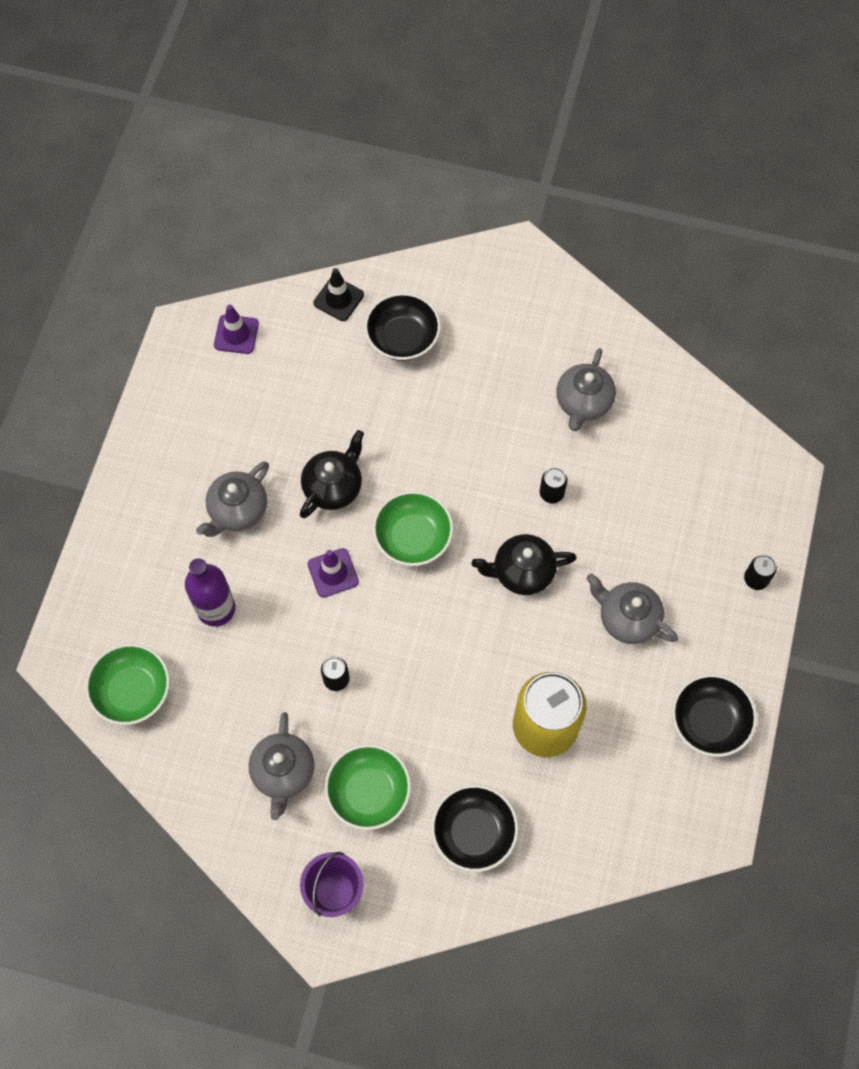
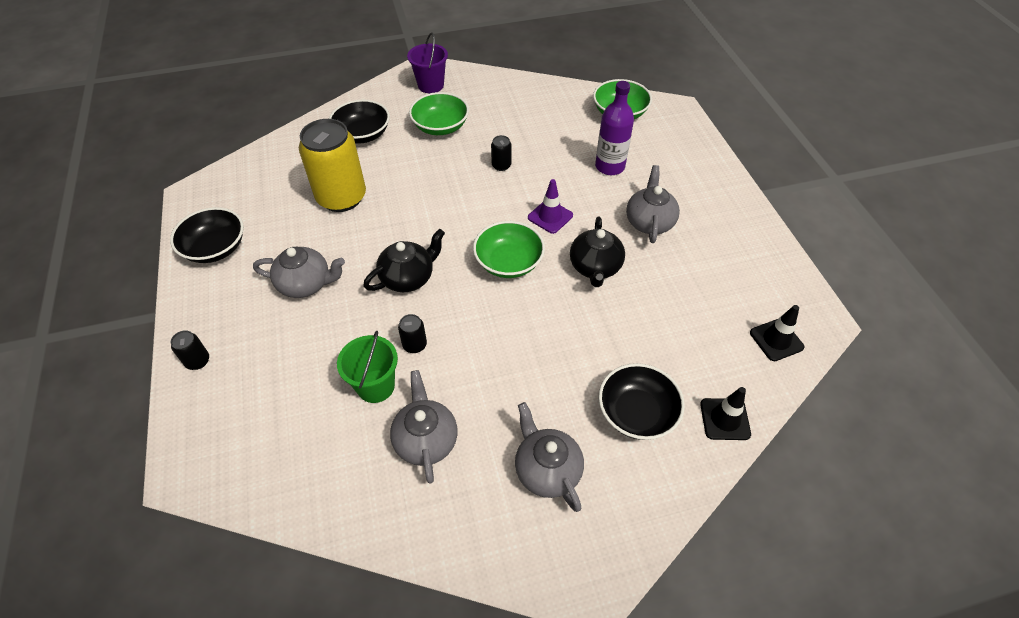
camera: 150 degrees right, 15 degrees down
(236, 334) = (776, 340): purple traffic cone -> black traffic cone
(283, 772) = (499, 115): grey teapot -> grey teapot (547, 470)
(604, 470) = (375, 386): none -> green bucket

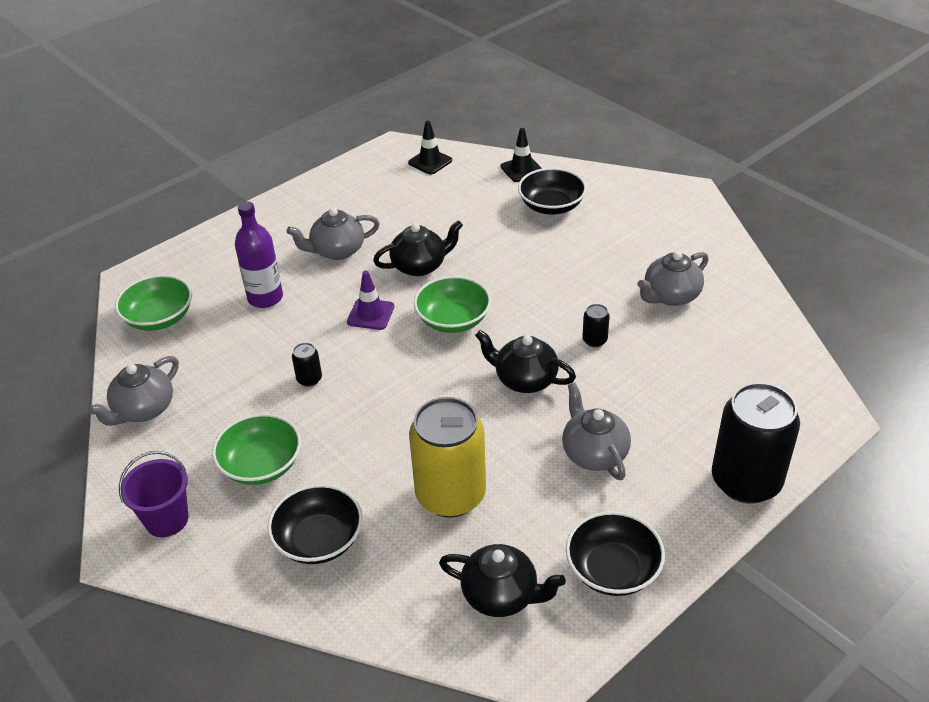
camera: 115 degrees left, 10 degrees down
(198, 361) = (746, 481): black can -> black can, size x2.45
(253, 192) = (501, 595): none -> black teapot
(375, 386) = (654, 345): green bucket -> none
(547, 470) = (635, 231): grey teapot -> grey teapot (143, 409)

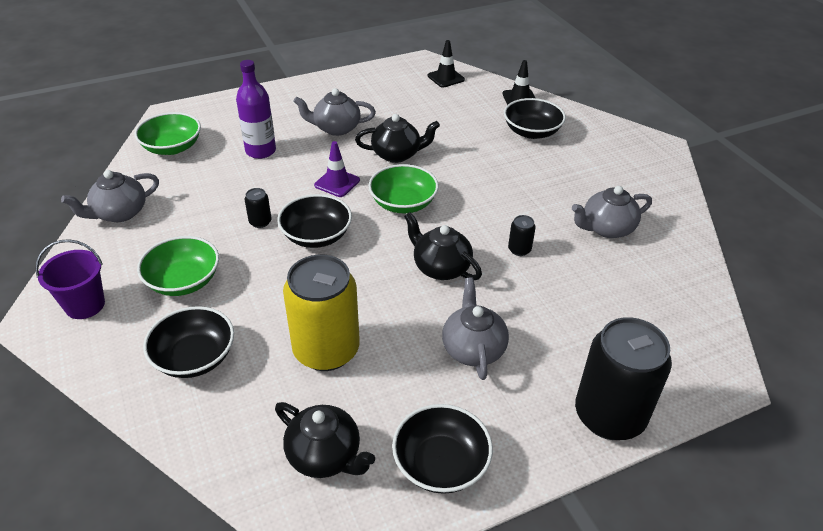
camera: 15 degrees right, 0 degrees up
(378, 379) = (316, 236): none -> black bowl

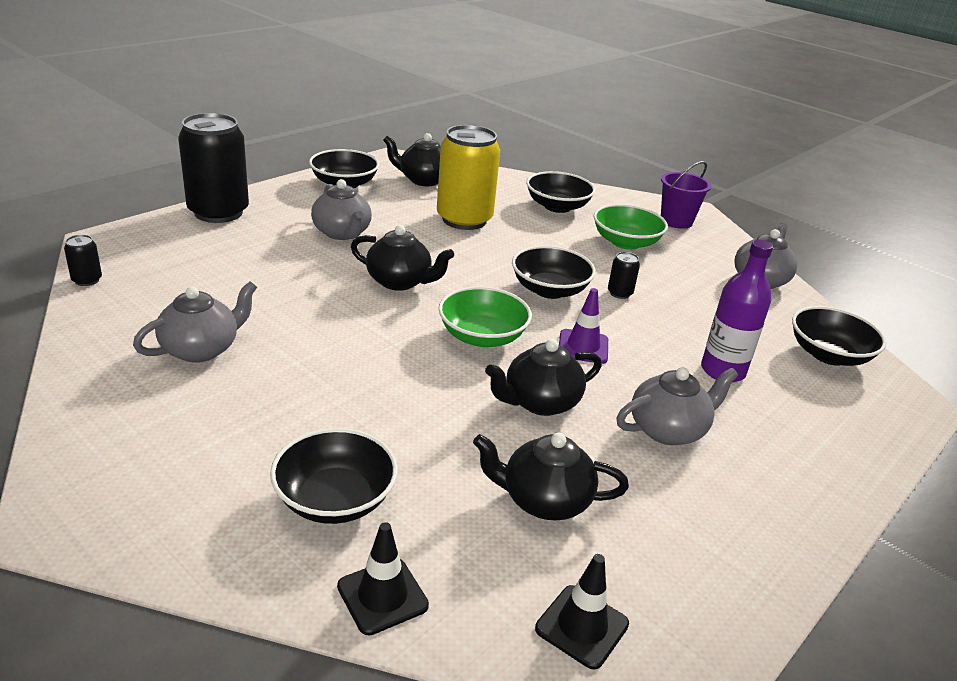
camera: 155 degrees right, 10 degrees down
(172, 147) = (828, 355): green bowl -> black bowl
(431, 113) = (544, 500): none -> black teapot
(519, 249) = (317, 309): black can -> black can (87, 280)

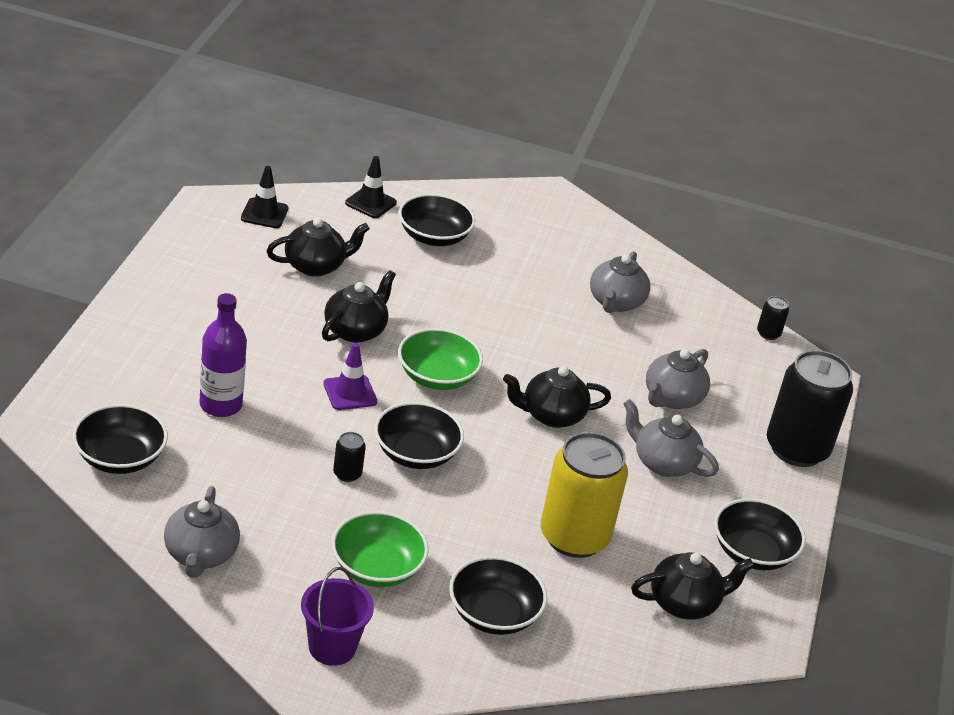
camera: 150 degrees right, 5 degrees up
(668, 430) = (252, 335): grey teapot -> grey teapot (672, 398)

